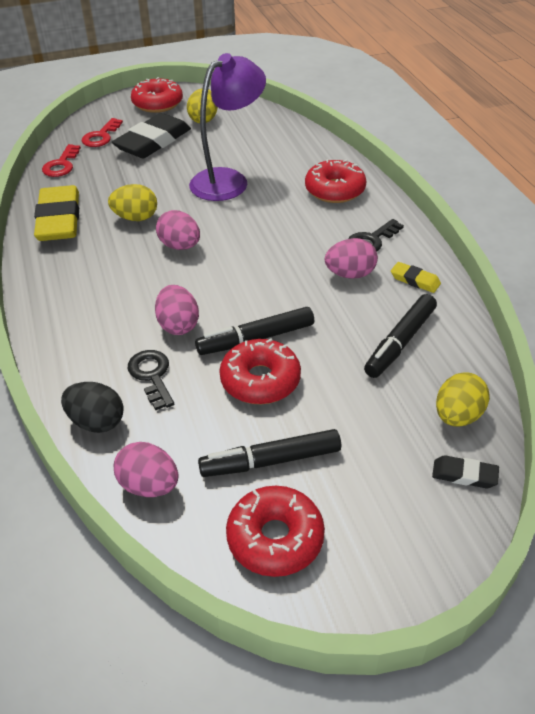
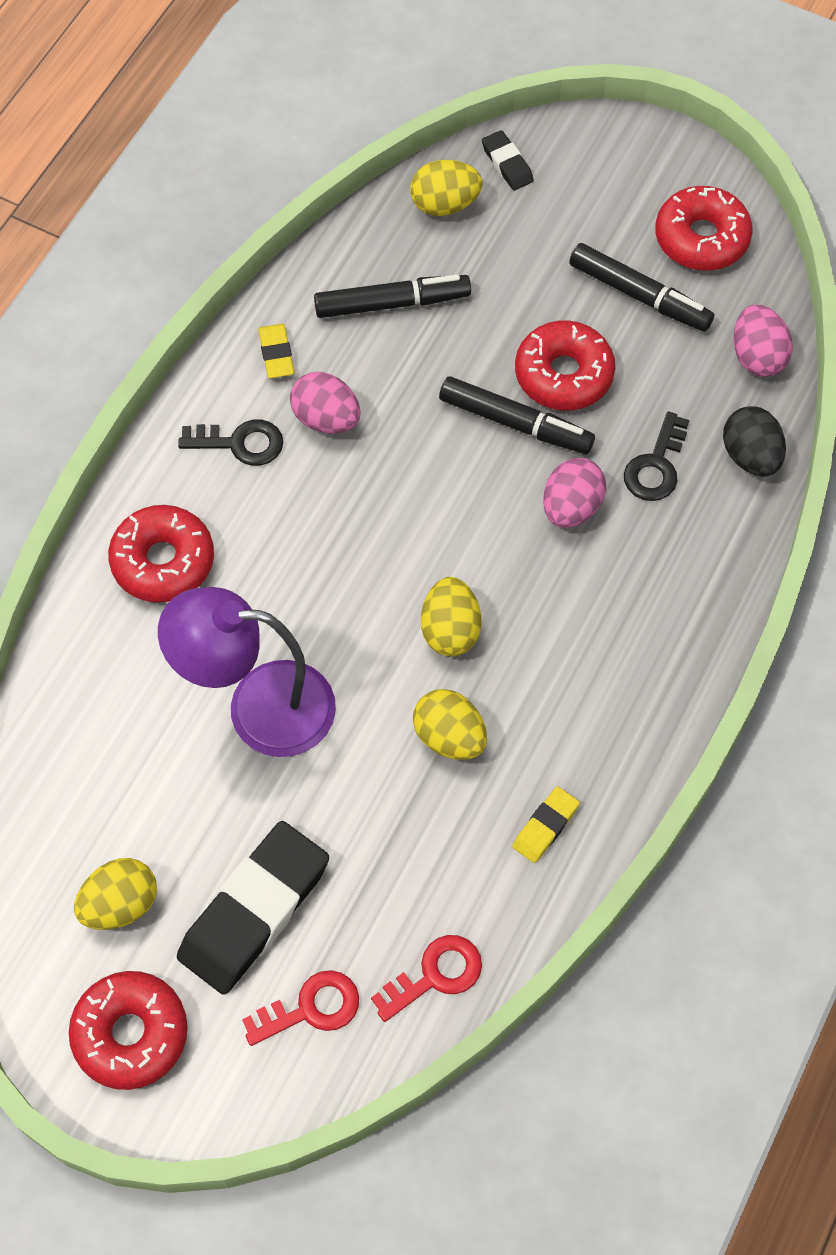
camera: 135 degrees left, 20 degrees up
(59, 219) = (545, 826): yellow eraser -> yellow eraser, size x0.46
(153, 142) = (254, 911): black eraser -> black eraser turned 45 degrees counterclockwise
(180, 246) = (450, 630): pink egg -> yellow egg

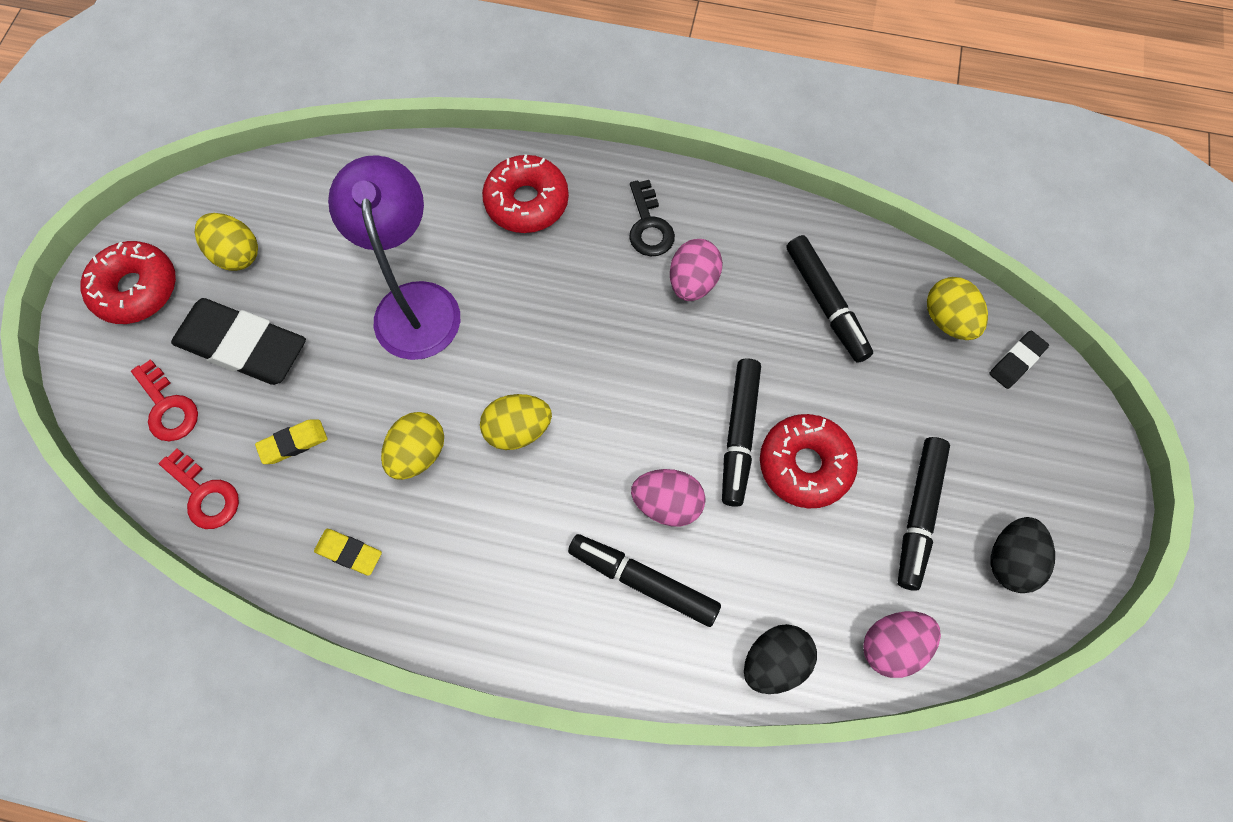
camera: 75 degrees right, 5 degrees up
(276, 354) = (742, 229): yellow eraser -> yellow eraser (293, 443)
(646, 549) = (643, 581): none -> black marker
(656, 466) = (734, 571): black key -> none
(701, 238) = (1010, 560): red donut -> black egg

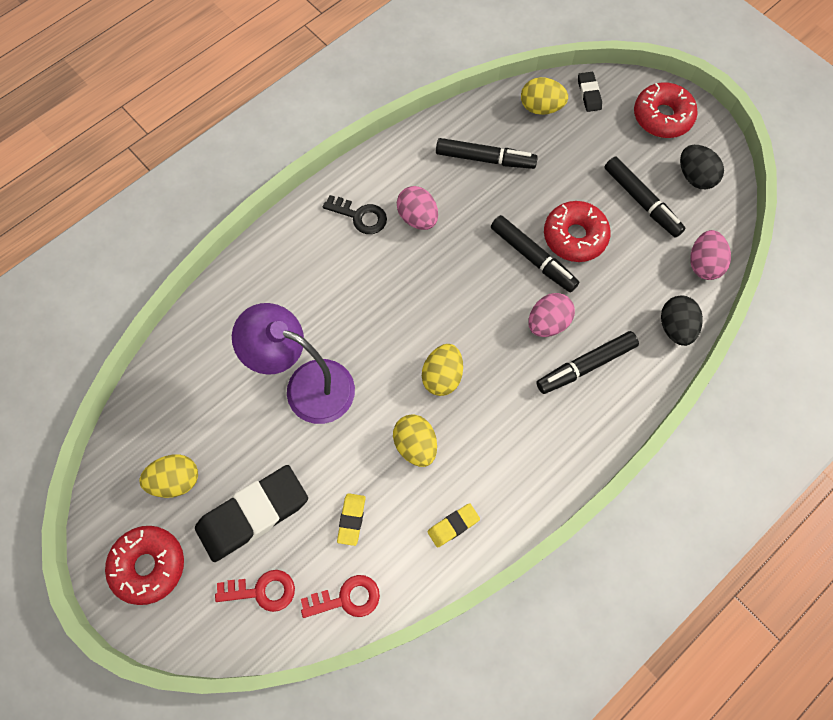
camera: 55 degrees left, 0 degrees up
(527, 202) = (286, 274): red donut -> red donut (662, 117)

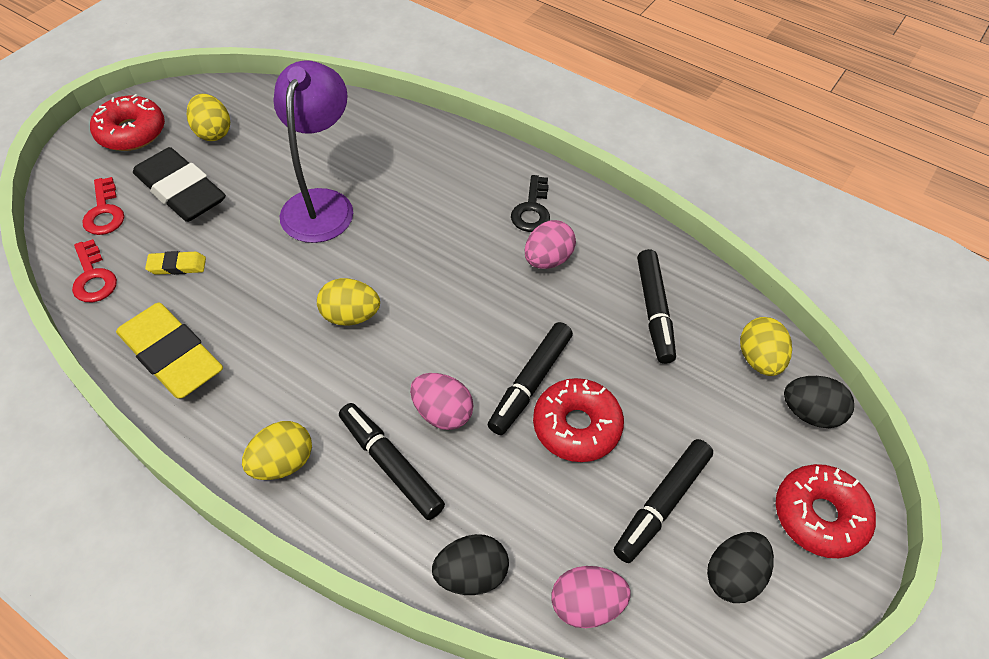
camera: 75 degrees right, 15 degrees down
(415, 445) = (264, 305): yellow egg -> yellow egg (282, 463)
(453, 526) = (171, 355): yellow eraser -> yellow eraser, size x2.19
(589, 94) = (810, 413): black eraser -> black egg

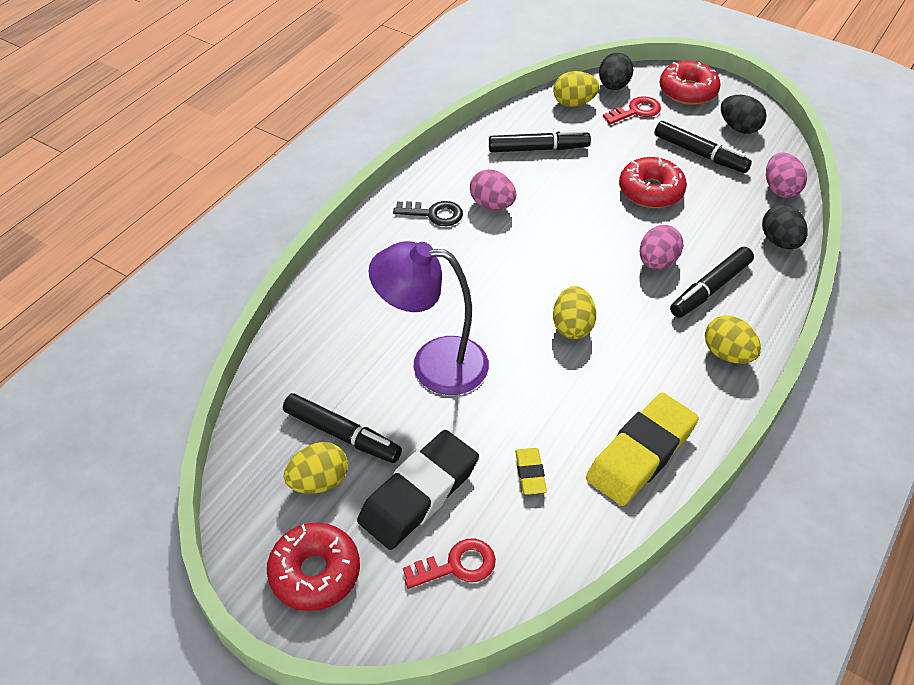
camera: 90 degrees left, 5 degrees down
(93, 277) = (555, 549): red key -> red key (636, 111)
(530, 383) = (618, 214): black marker -> black marker (342, 435)

